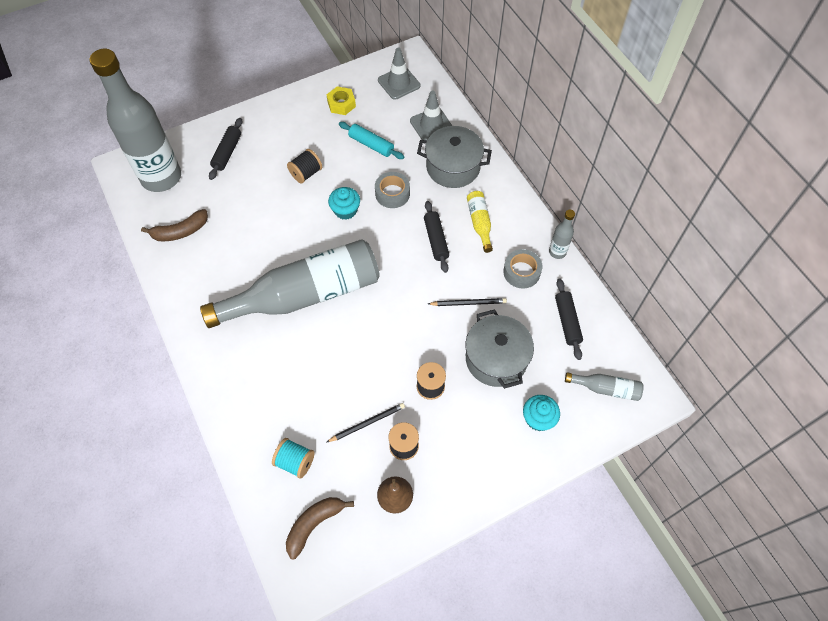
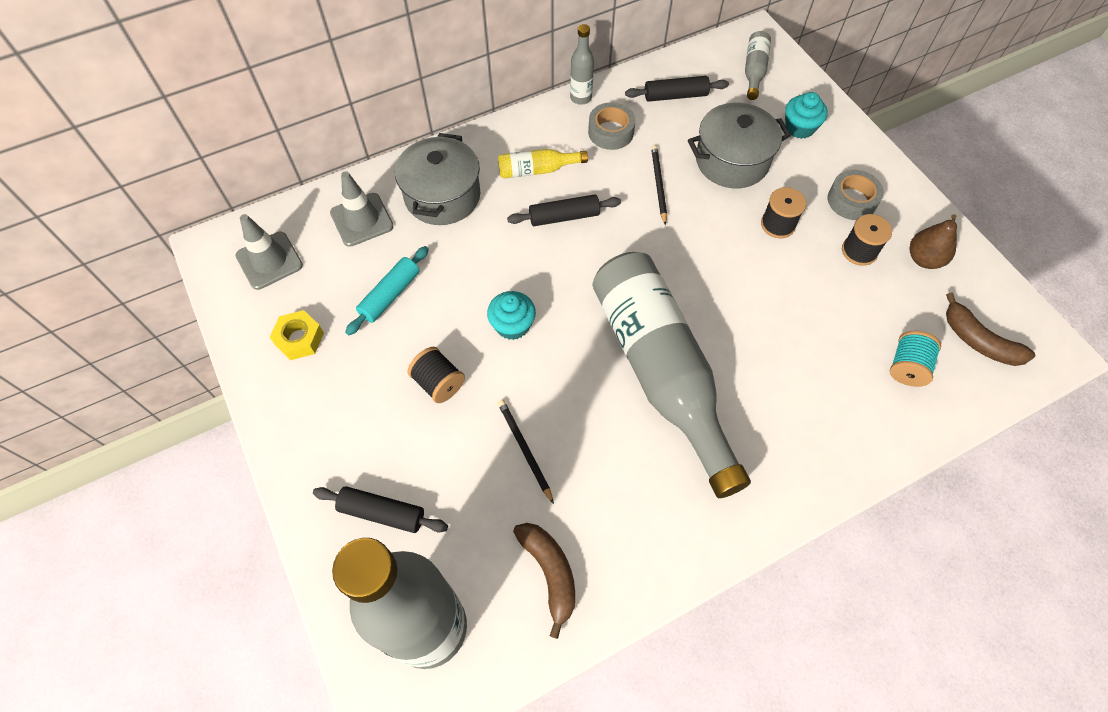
camera: 90 degrees left, 0 degrees up
(367, 423) = (838, 289): black pencil -> black pencil (524, 449)
(392, 194) = (485, 267): grey tape -> grey tape (851, 200)

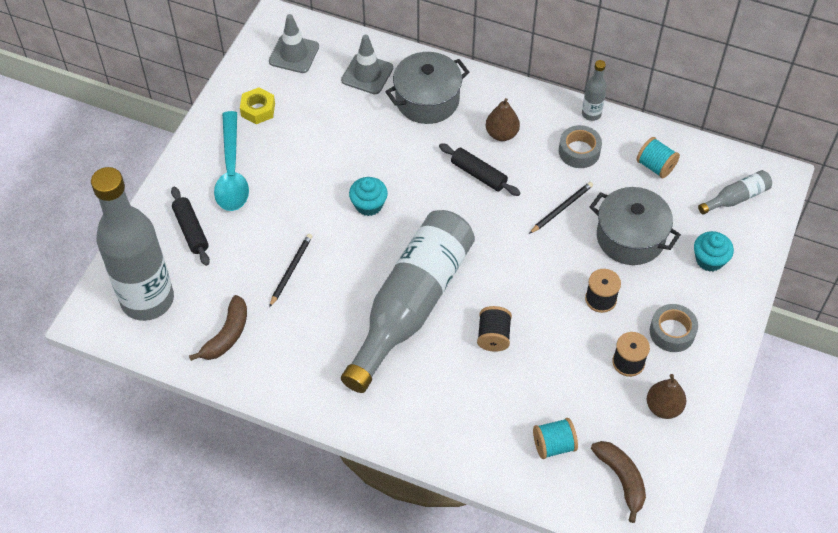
camera: 50 degrees right, 5 degrees down
(349, 418) = (231, 172): none -> turquoise spoon
(390, 295) = (329, 129): turquoise rolling pin -> none
(439, 383) = (294, 197): black spool -> black spool (493, 336)
(537, 170) = (501, 134): yellow bottle -> brown pear
(675, 96) = (655, 166): black rolling pin -> turquoise spool
(978, 341) = (621, 479): brown banana -> brown banana turned 150 degrees clockwise

